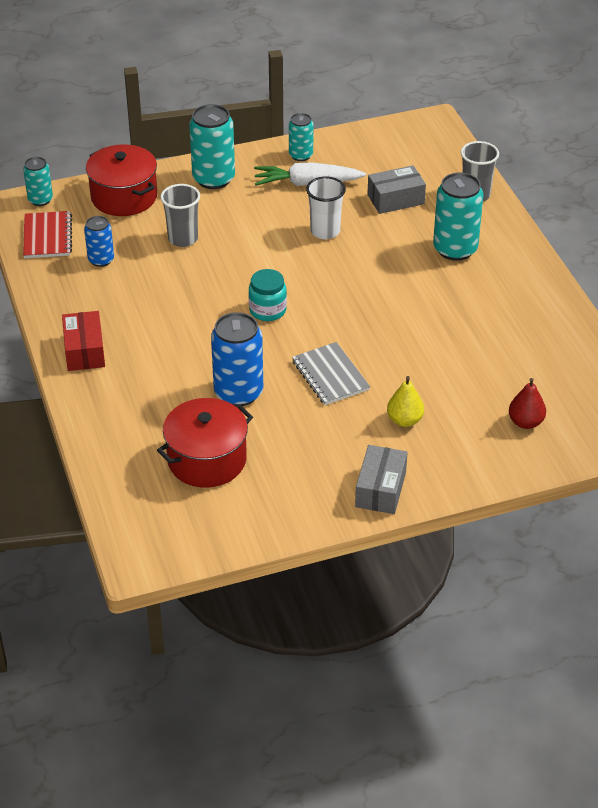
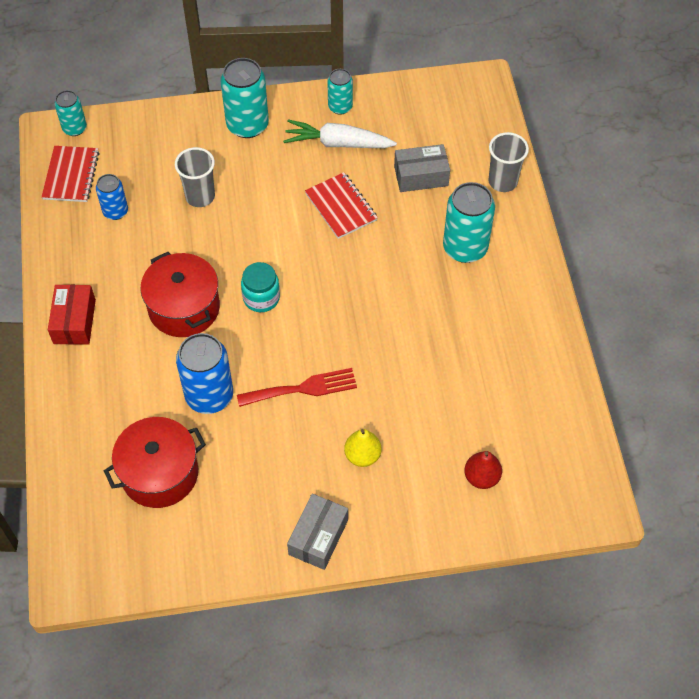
camera: 10 degrees right, 15 degrees up
(124, 197) = (155, 136): red pot -> red pot (184, 308)
(325, 231) = (341, 207): white cup -> red notebook
(330, 375) = (303, 388): grey notebook -> red fork

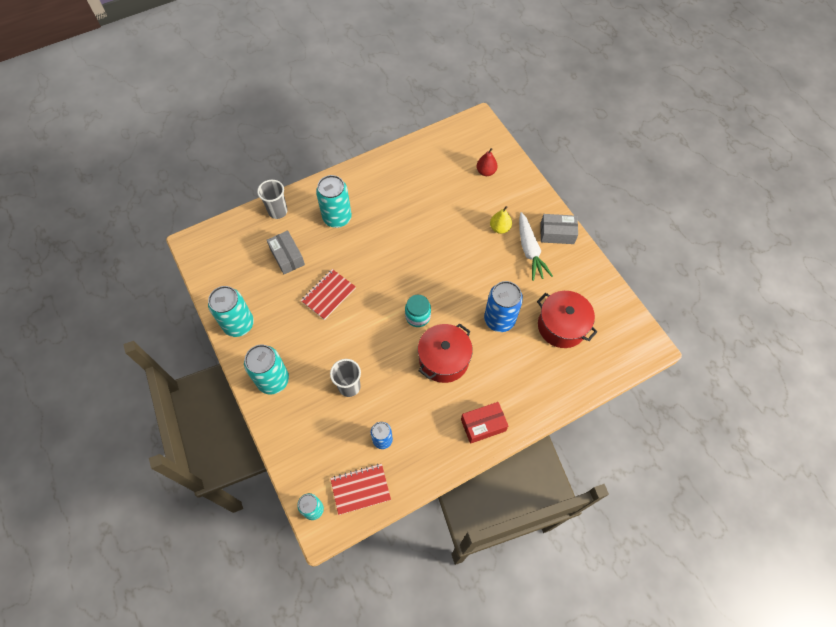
camera: 110 degrees left, 5 degrees up
(303, 388) = (471, 271): red fork -> none
(338, 143) = (273, 314): white carrot -> white carrot (529, 250)
(340, 107) = (238, 324): turquoise can -> turquoise can, size x1.72

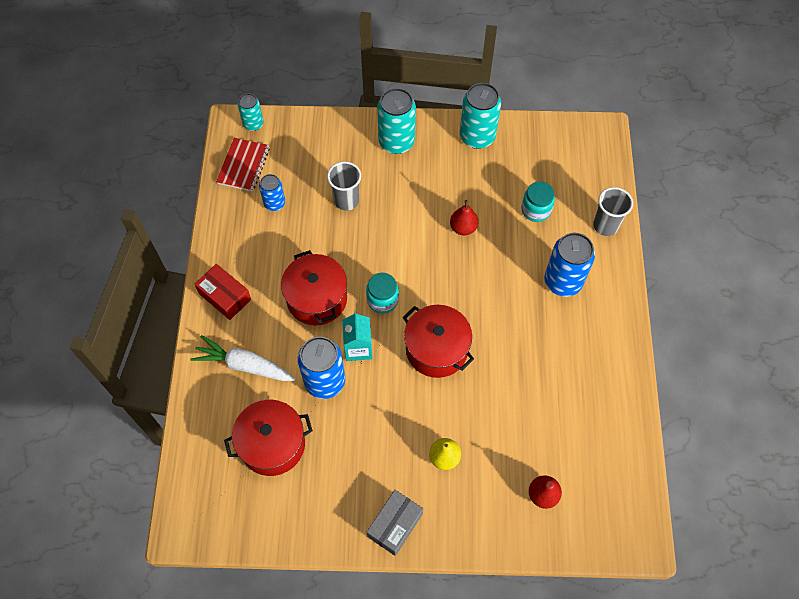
camera: 120 degrees right, 0 degrees up
(287, 257) = (536, 210): grey box -> turquoise jar
(328, 295) = (463, 228): red notebook -> red pear
(337, 218) = (563, 281): turquoise can -> blue can
(432, 266) = (436, 349): none -> red pot
(462, 312) = (358, 348): none -> turquoise carton
(483, 425) = (225, 296): red box -> red box turned 60 degrees counterclockwise
(529, 250) = (391, 473): white carrot -> white carrot (244, 365)

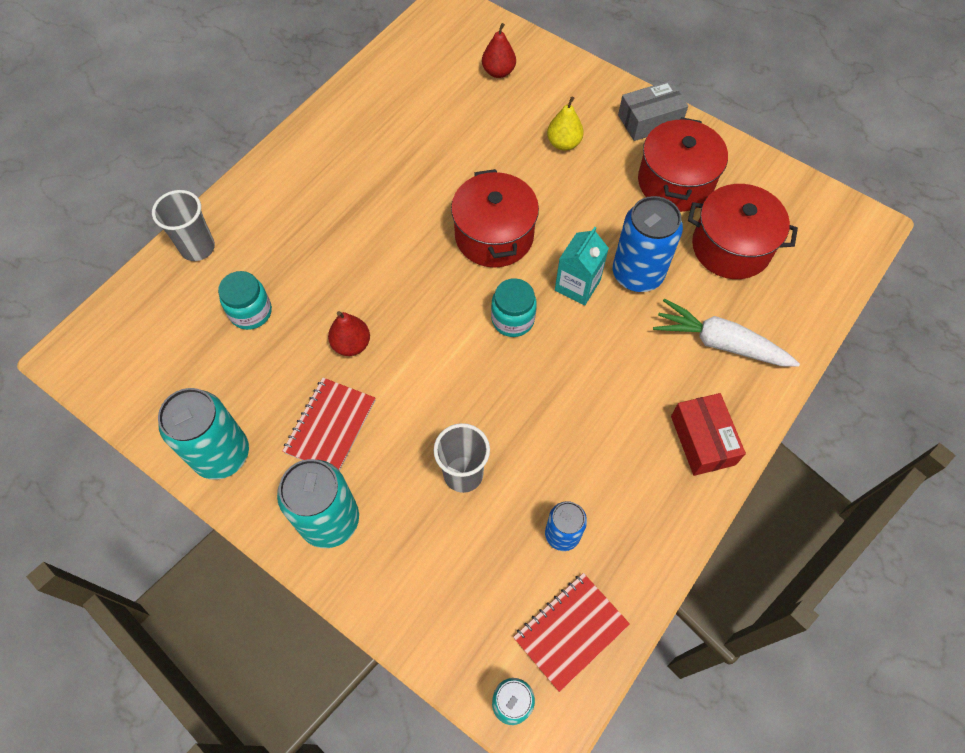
camera: 145 degrees left, 0 degrees up
(244, 365) = (720, 343): white carrot -> white carrot turned 150 degrees clockwise
(317, 298) = (588, 367): red pot -> red pot (675, 182)
(435, 181) = (330, 426): none -> red notebook
(563, 281) = (303, 221): blue can -> none

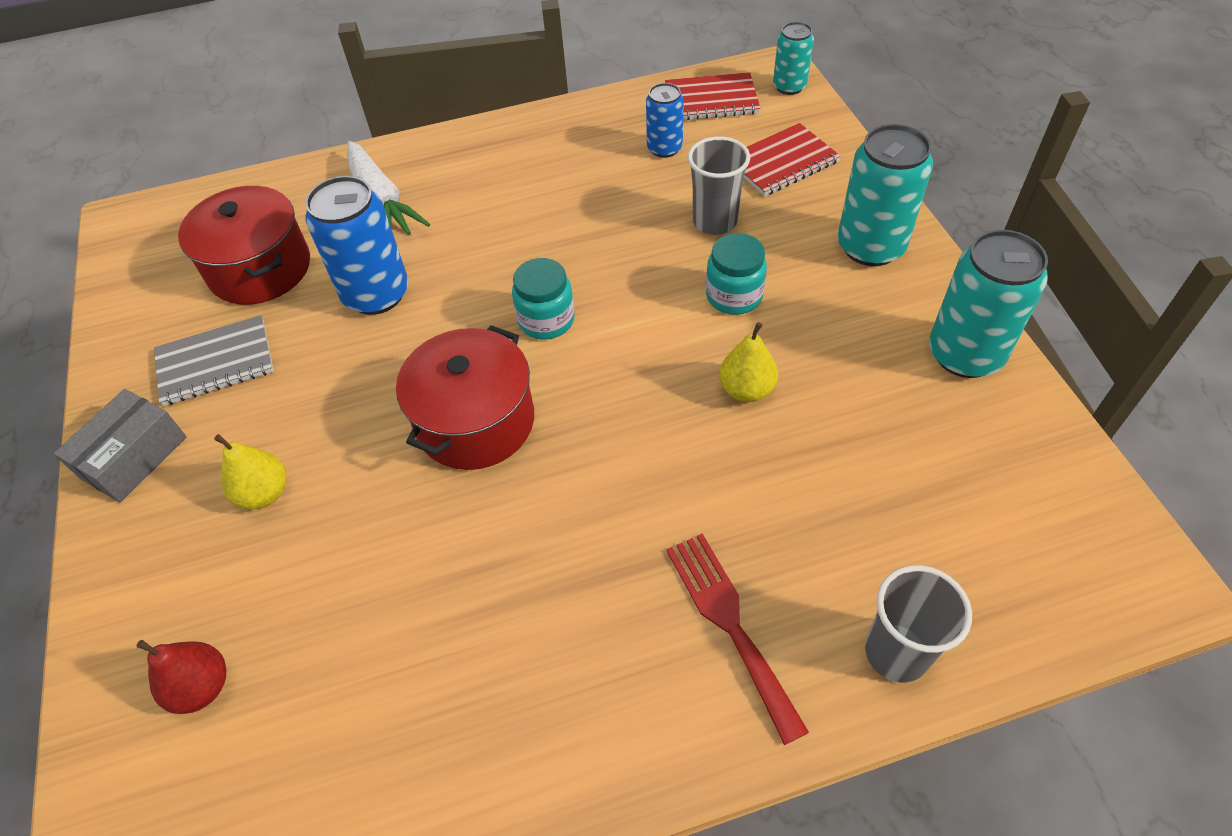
camera: 140 degrees left, 10 degrees down
(251, 312) = (856, 499): turquoise jar -> turquoise jar (734, 296)
(285, 217) = (730, 623): none -> red fork
(330, 426) = (823, 321): red notebook -> red notebook (782, 162)
(351, 344) = (746, 390): red pear -> yellow pear
(577, 285) = (446, 316): turquoise carton -> none
(649, 120) = (134, 457): grey box -> grey box turned 75 degrees counterclockwise
(675, 182) = (215, 363): red pot -> grey notebook
(702, 440) = (485, 150): red box -> none

